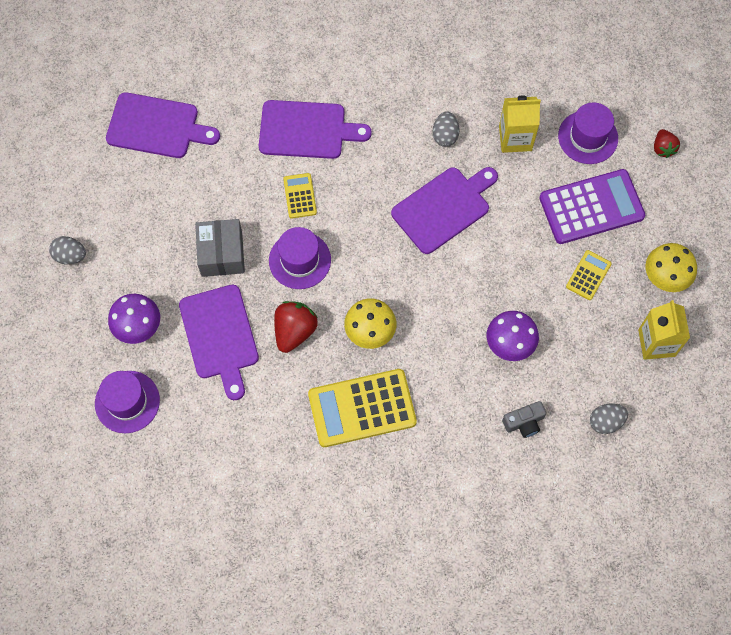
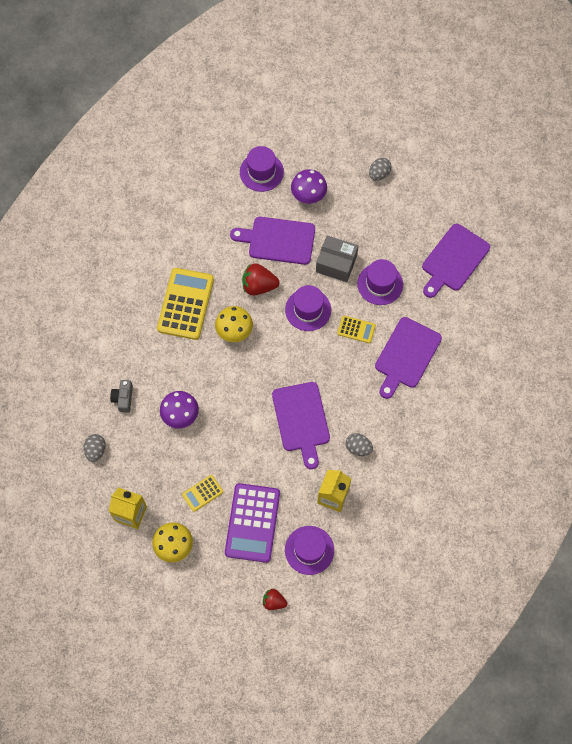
camera: 115 degrees right, 0 degrees up
(227, 194) = (380, 284): none -> purple hat
(294, 331) = (259, 286): red strawberry -> red strawberry turned 135 degrees clockwise
(588, 275) = (202, 493): yellow calculator -> yellow calculator turned 90 degrees clockwise

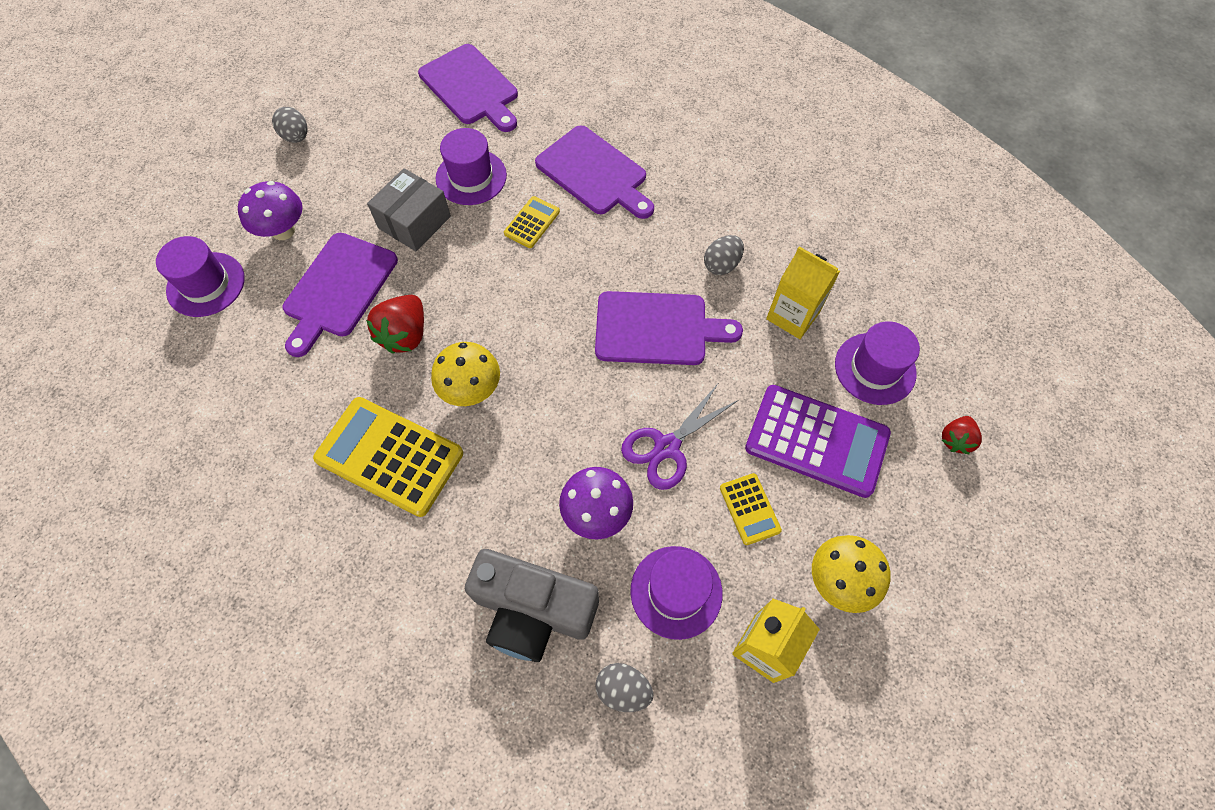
camera: 75 degrees left, 5 degrees down
(123, 398) = (533, 610): grey camera -> grey camera, size x2.10
(227, 442) = (667, 447): none -> purple scissors
(308, 310) = (475, 276): purple hat -> purple hat (676, 592)

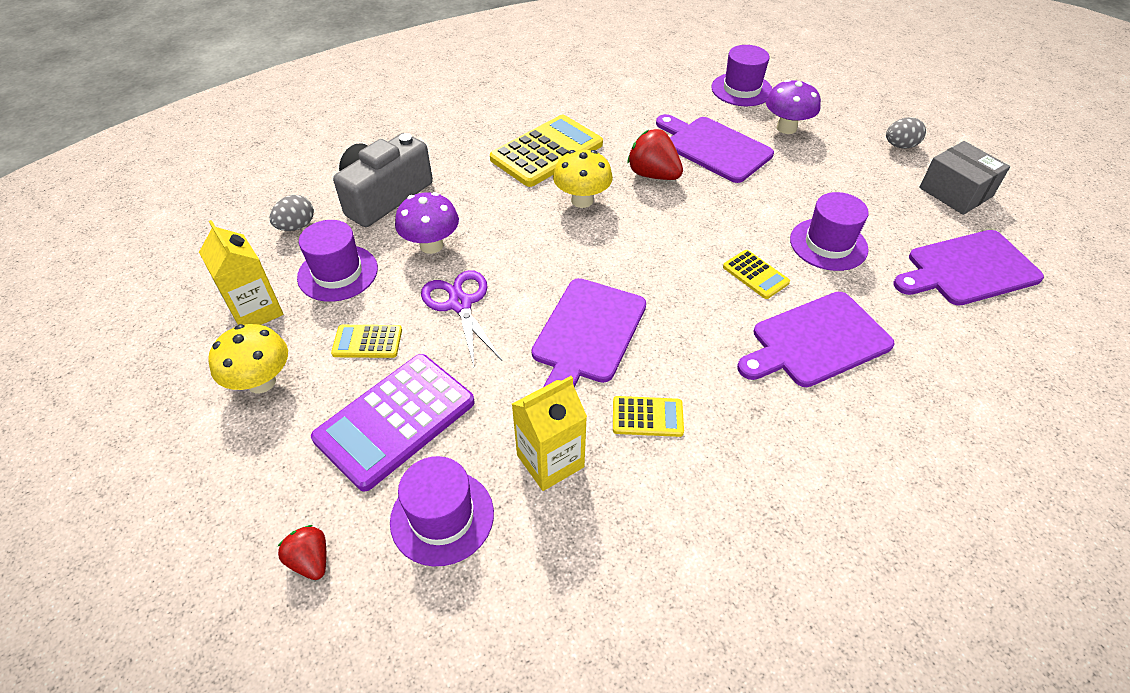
camera: 110 degrees right, 15 degrees down
(414, 222) = (777, 198): grey box -> grey box (955, 192)
(721, 265) = (647, 417): grey egg -> yellow calculator

